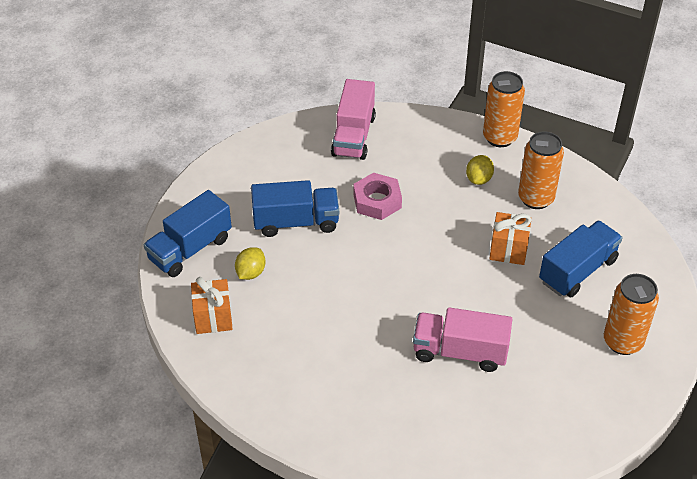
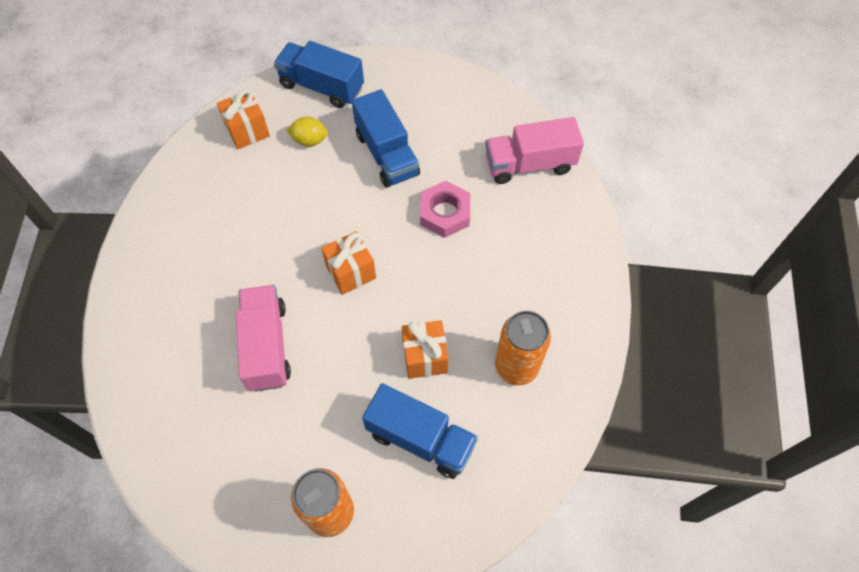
camera: 70 degrees right, 15 degrees up
(409, 277) = (351, 272): none -> orange gift
(479, 179) = (520, 299): yellow lemon -> none
(499, 137) = (598, 304): orange can -> none

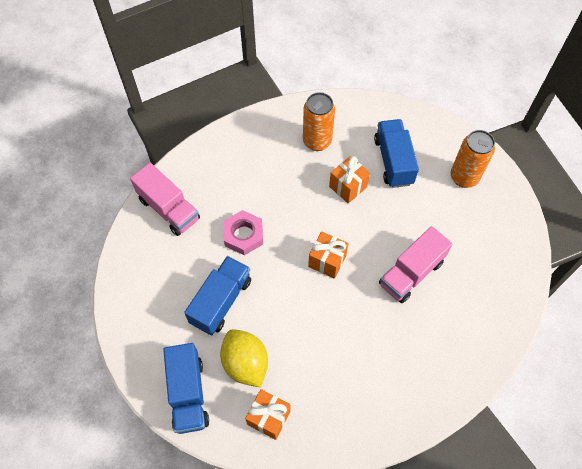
camera: 125 degrees left, 0 degrees up
(309, 140) = (245, 363): yellow lemon -> yellow lemon, size x1.72

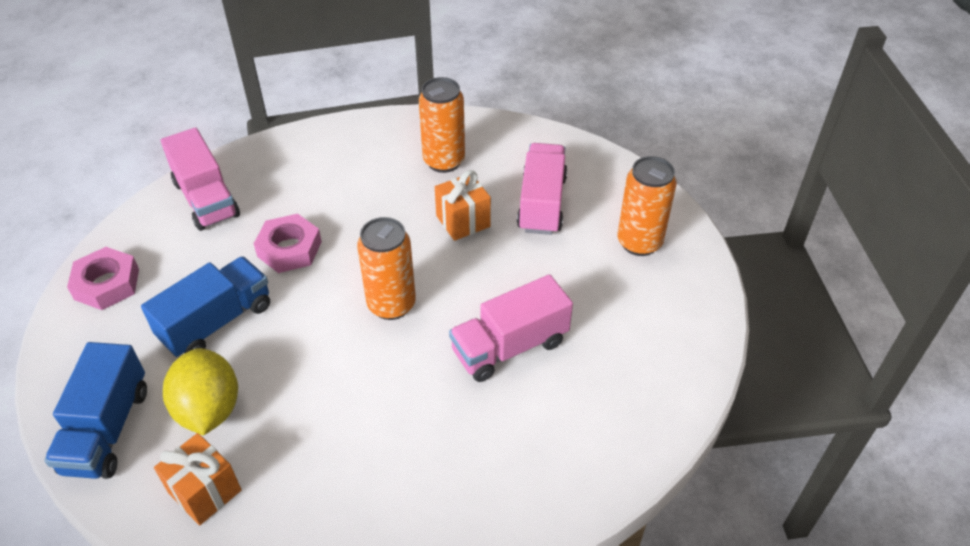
camera: 15 degrees right, 15 degrees down
(134, 291) = (107, 284): none -> pink nut
(327, 261) = (391, 305): orange gift -> orange can
(393, 161) = (542, 204): blue truck -> pink truck

